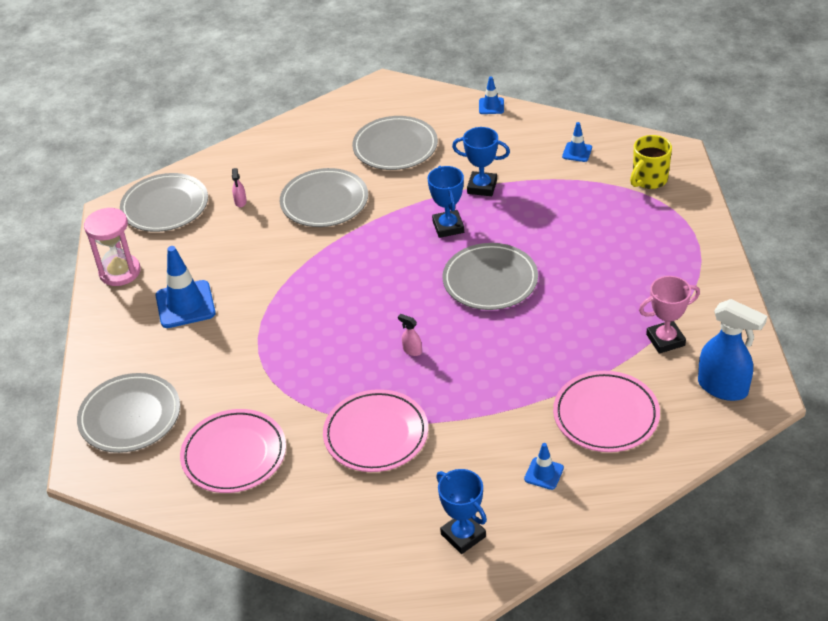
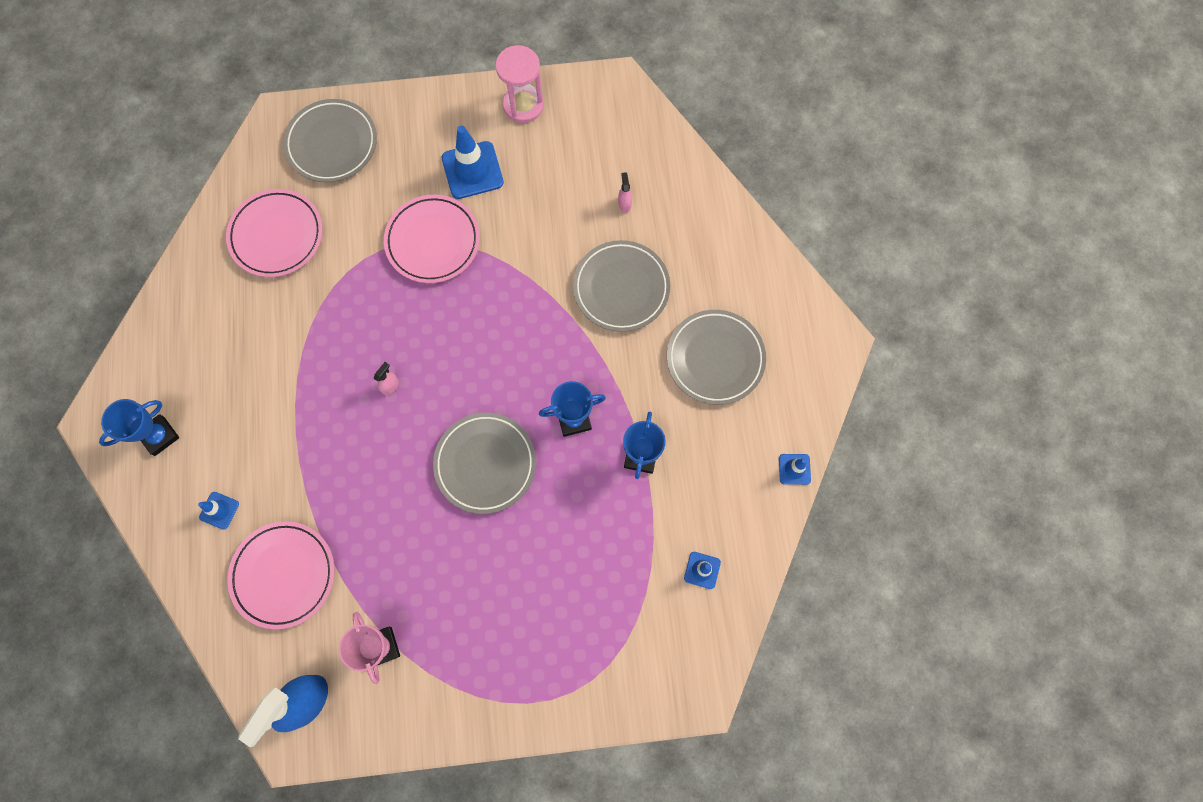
camera: 85 degrees right, 30 degrees up
(165, 207) = (620, 132): grey plate -> none
(240, 202) = (624, 204): pink spray bottle -> pink spray bottle turned 90 degrees clockwise
(376, 435) = (285, 356): pink plate -> pink plate (433, 241)
(649, 180) = (647, 654): yellow mug -> none

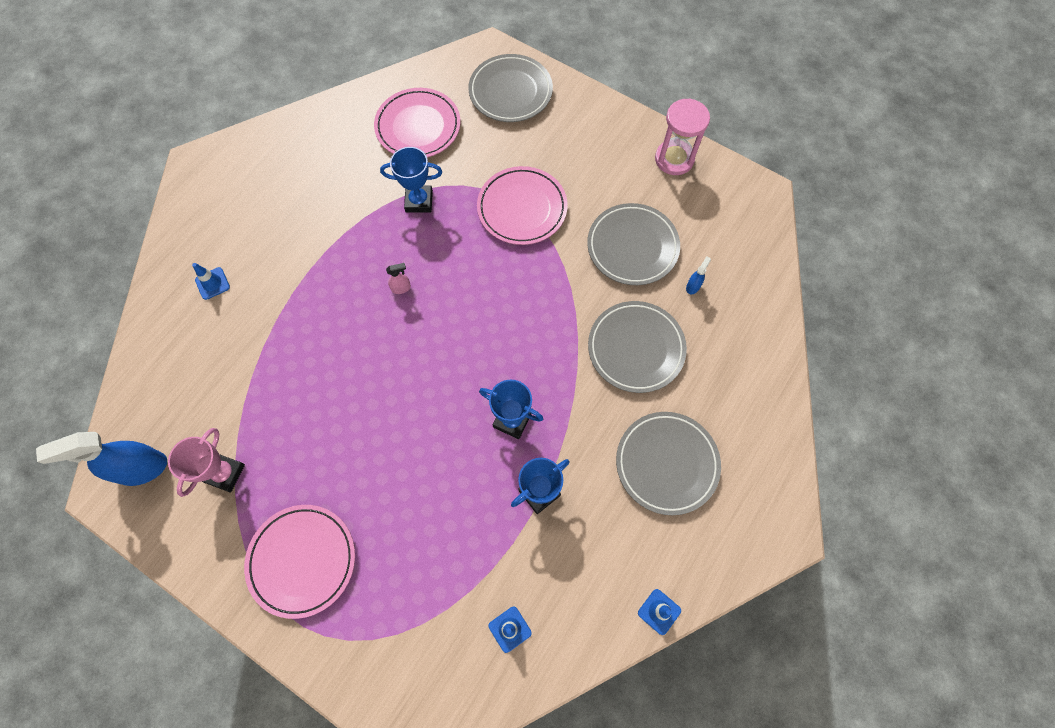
camera: 40 degrees right, 5 degrees down
(159, 436) = (223, 203): blue trophy -> blue trophy (419, 201)
(284, 575) = (211, 363): pink plate -> pink plate (302, 560)
(472, 170) = (595, 179): blue traffic cone -> none
(485, 464) = (417, 400): grey plate -> grey plate (632, 247)
(624, 204) = (693, 286): pink spray bottle -> blue spray bottle

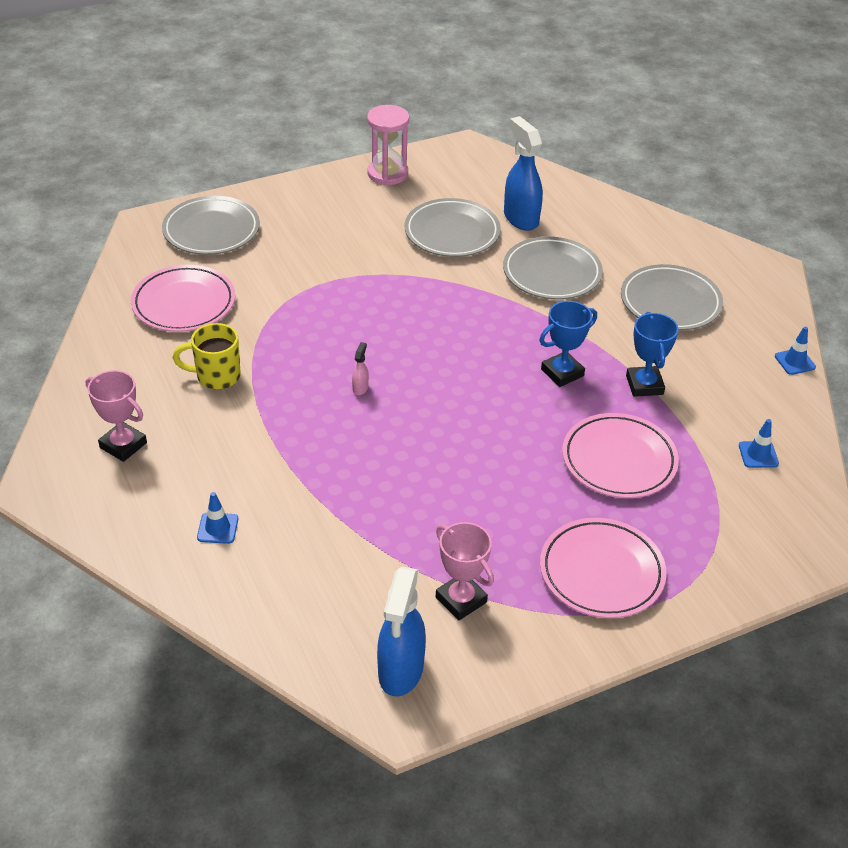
camera: 60 degrees left, 25 degrees down
(257, 183) = (123, 445): none -> pink trophy
(355, 193) = (216, 376): none -> yellow mug
(419, 201) = (273, 337): blue trophy -> none
(522, 208) = (349, 277): pink plate -> pink plate (619, 460)
(693, 286) = (520, 218): blue spray bottle -> blue spray bottle, size x2.36

